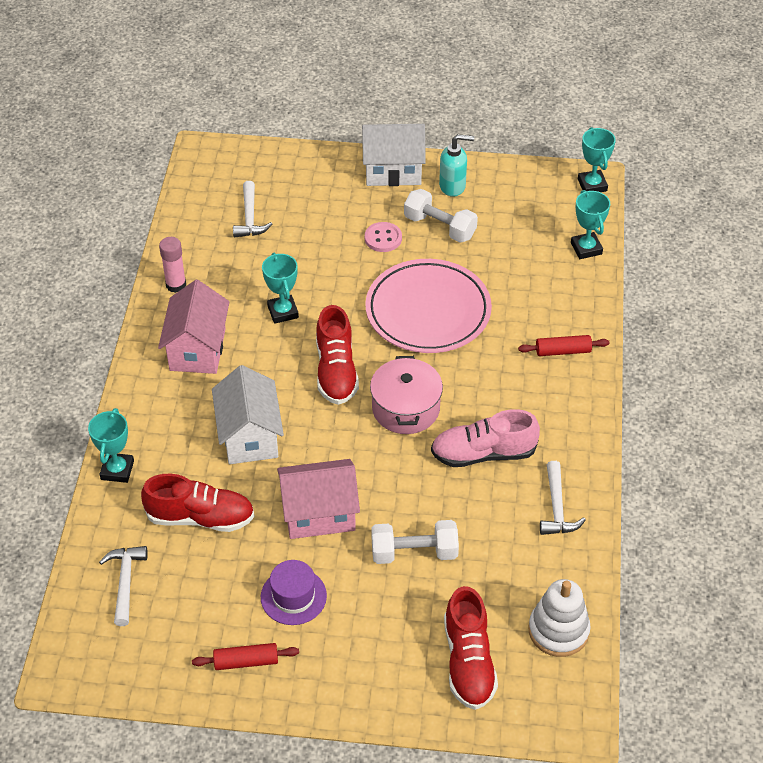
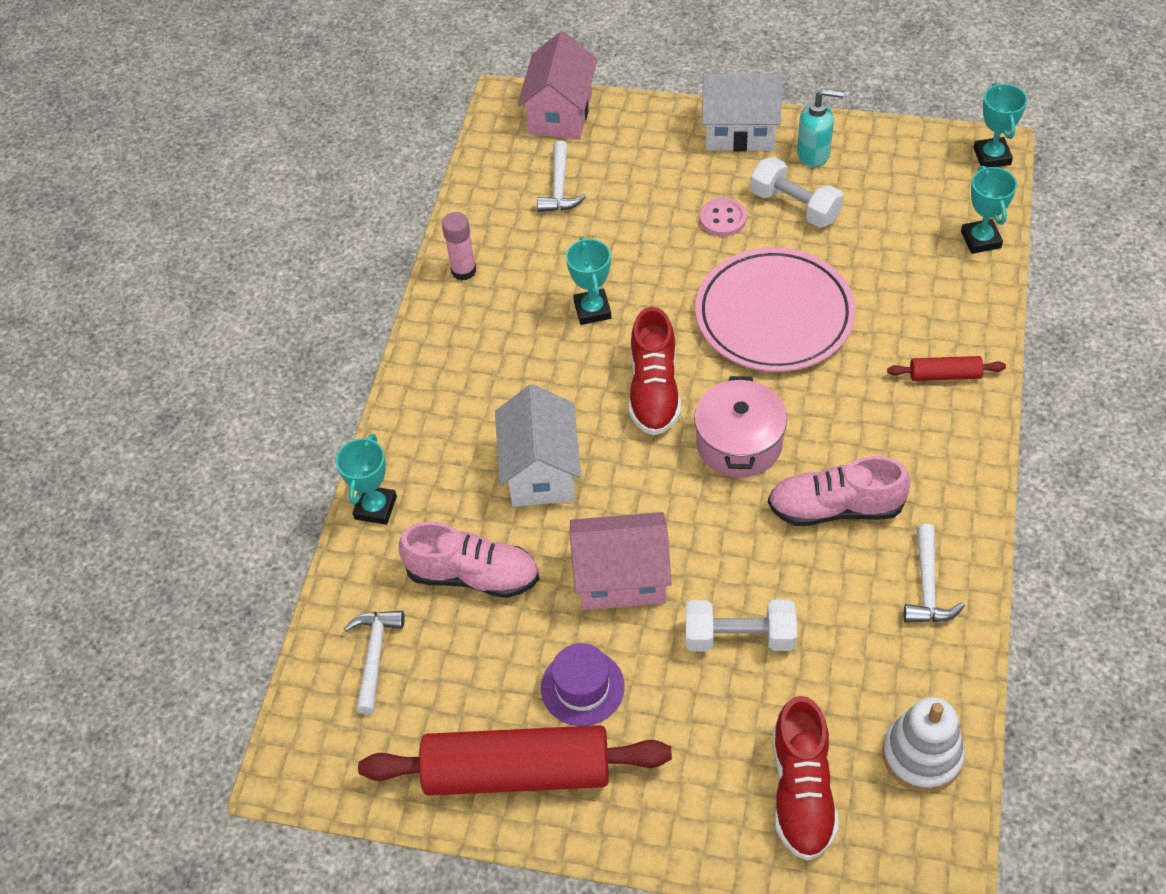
camera: 10 degrees right, 5 degrees up
(197, 349) = (484, 355): pink house -> pink house (560, 113)
(200, 517) = (473, 575): red shoe -> pink shoe
(246, 661) = (517, 771): red rolling pin -> red rolling pin, size x2.28

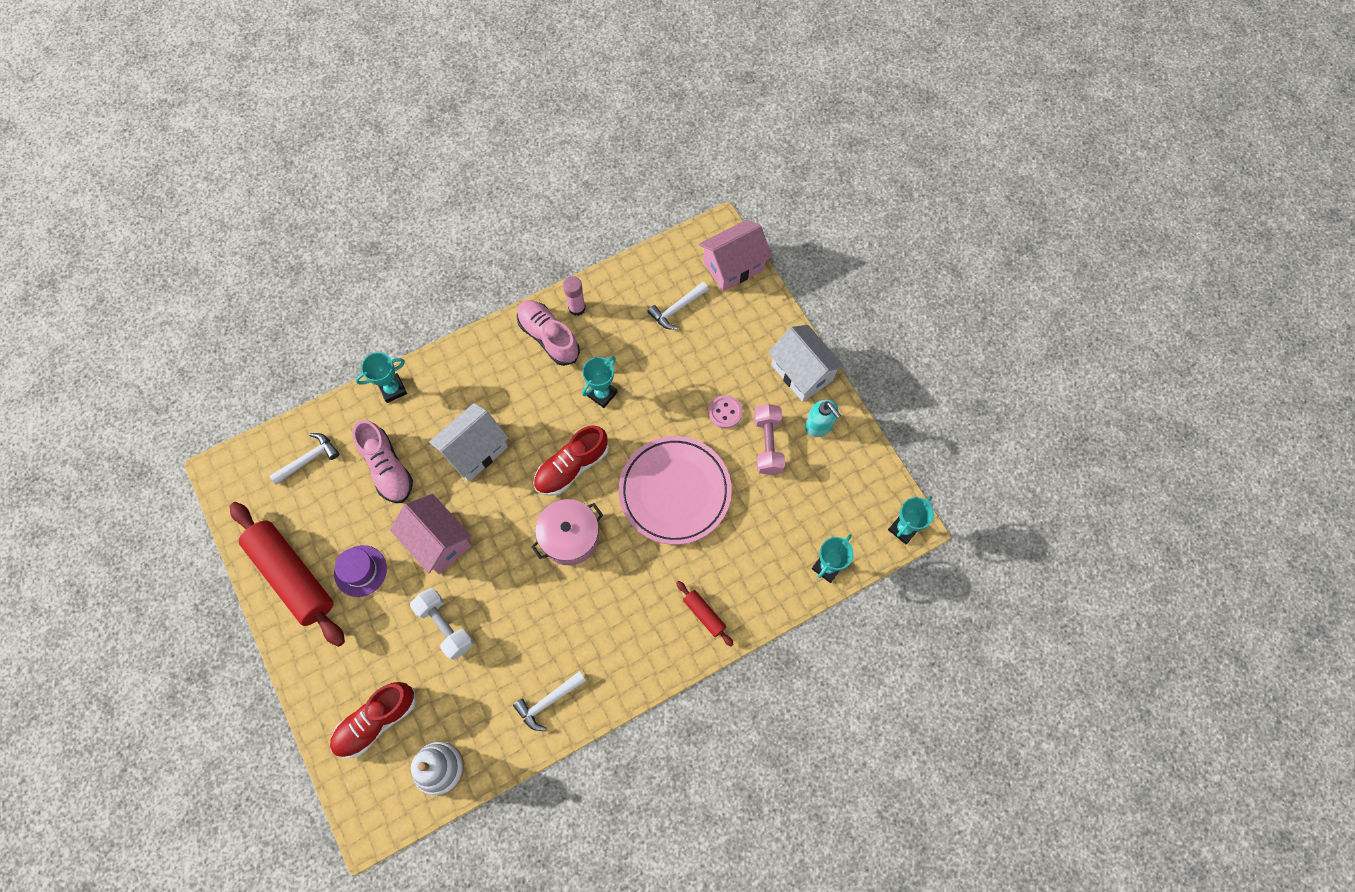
camera: 45 degrees right, 15 degrees up
(795, 206) = (767, 444): white dumbbell -> pink dumbbell
(835, 508) = (564, 618): pink shoe -> pink shoe (548, 337)

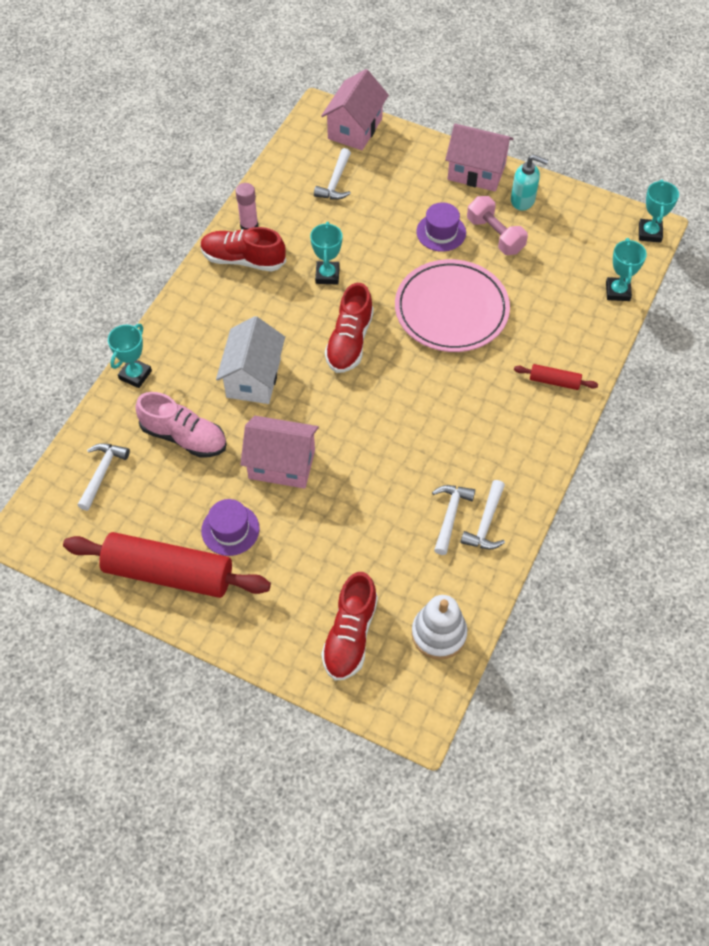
camera: 35 degrees left, 10 degrees down
(445, 626) = (346, 524): white dumbbell -> none
(526, 675) = (450, 516): none -> white hammer
(548, 337) = (243, 259): pink shoe -> red shoe
(570, 537) = (394, 393): pink pot -> none
(725, 412) = (441, 232): pink button -> purple hat
(802, 372) = (476, 172): white house -> pink house

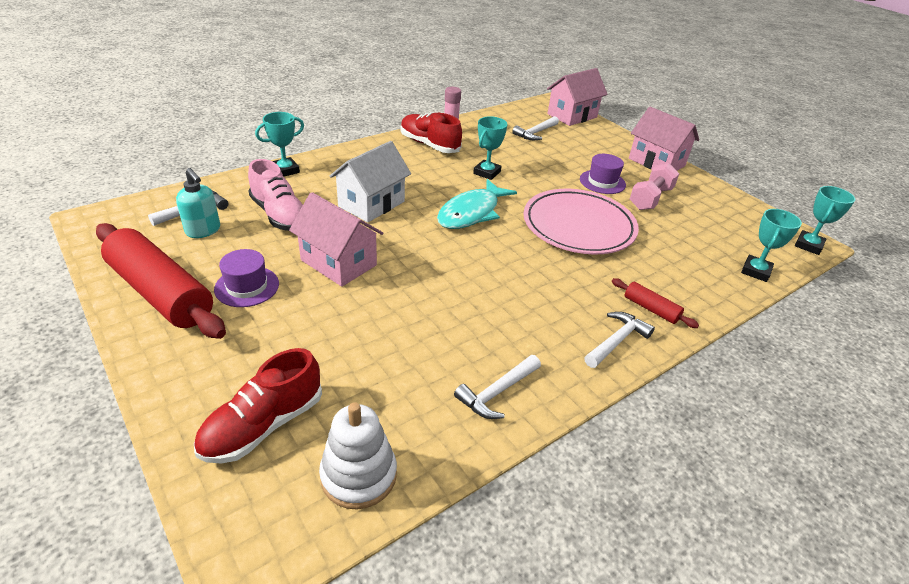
camera: 25 degrees right, 20 degrees down
(349, 341) = (471, 212): red shoe -> turquoise fish
(450, 516) = (463, 368): white hammer -> white hammer (616, 341)
(495, 235) = (650, 198): pink dumbbell -> pink dumbbell turned 45 degrees clockwise
(523, 200) = (689, 188): turquoise soap dispenser -> turquoise soap dispenser (203, 231)

